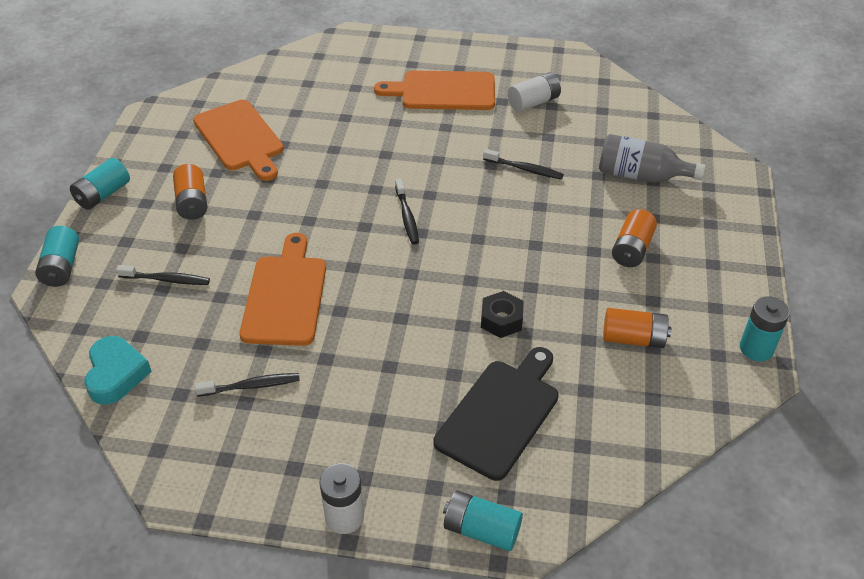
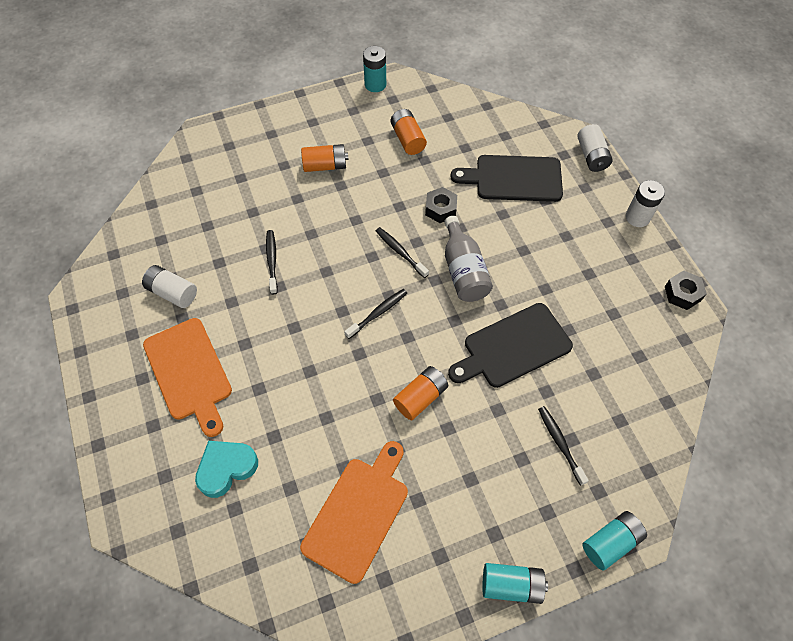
camera: 120 degrees left, 15 degrees up
(116, 374) = (660, 409): turquoise heart -> turquoise heart (226, 468)
(192, 202) = (467, 491): orange battery -> orange battery (420, 397)
(207, 489) = (682, 293): none -> black nut
(251, 386) = (600, 318): black toothbrush -> black toothbrush (400, 252)
(285, 295) = (513, 347): orange cutting board -> black cutting board
(481, 530) = (591, 156): turquoise battery -> white battery
(641, 175) = (238, 186): grey bottle -> grey bottle (463, 271)

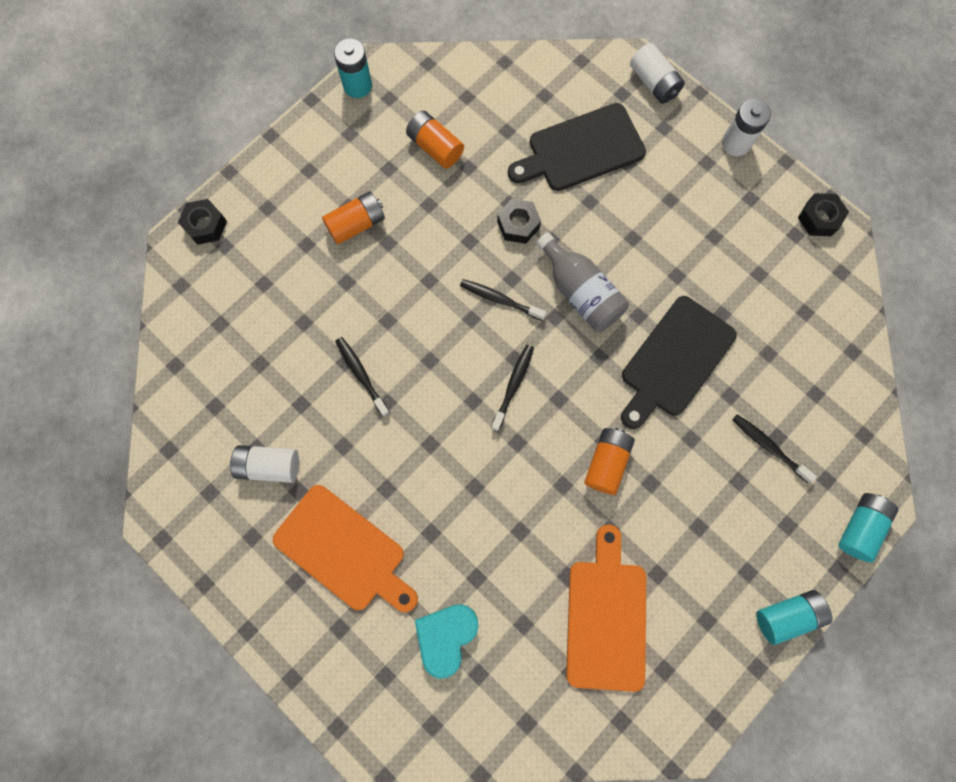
camera: 25 degrees left, 15 degrees up
(224, 129) = (205, 225): none -> black nut

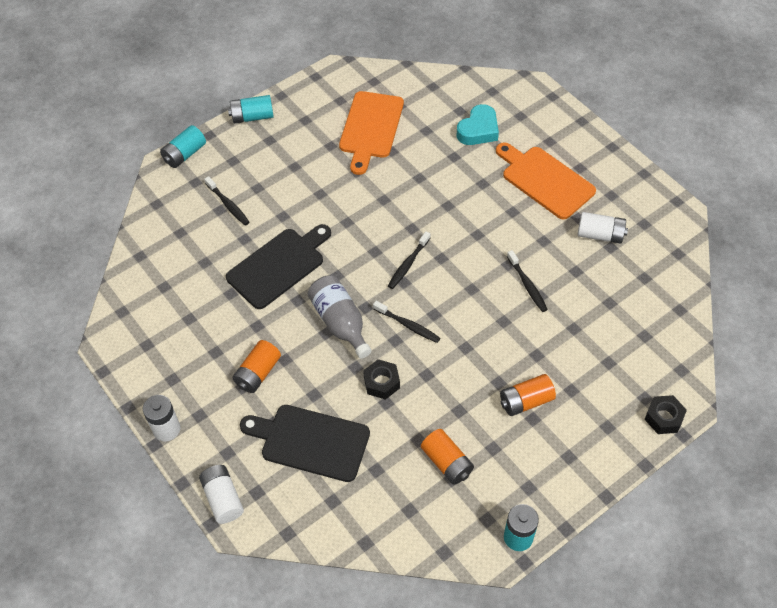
camera: 170 degrees left, 20 degrees down
(581, 150) = (310, 442): black cutting board -> black cutting board turned 150 degrees counterclockwise
(606, 462) = (348, 209): orange battery -> orange battery (258, 373)
(819, 218) = (121, 355): black nut -> none

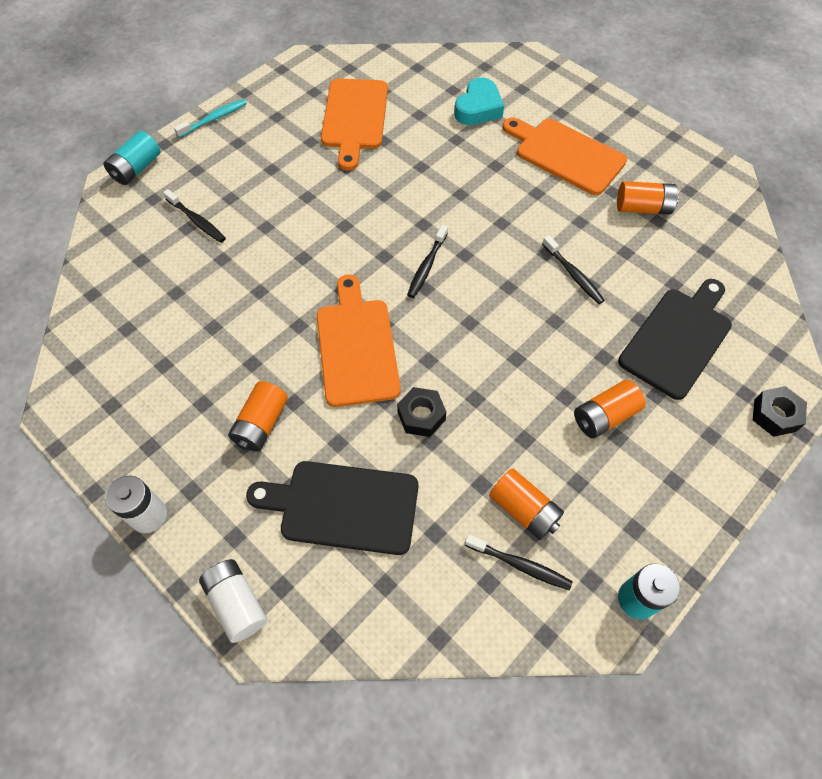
camera: 10 degrees left, 5 degrees up
(252, 117) = (214, 119): turquoise battery -> turquoise toothbrush
(279, 266) = (269, 286): black cutting board -> black cutting board (677, 339)
(340, 322) = (356, 346): grey bottle -> orange cutting board
(407, 325) = (440, 339): black toothbrush -> black toothbrush (519, 564)
(600, 235) = (643, 208): white battery -> orange battery

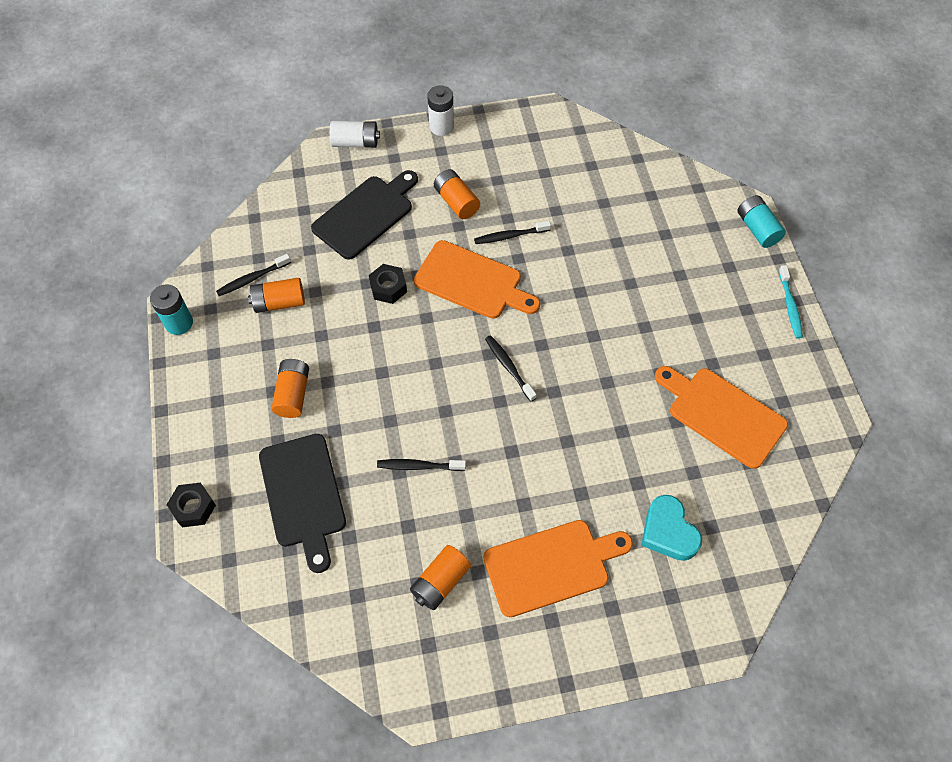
camera: 125 degrees right, 0 degrees up
(197, 220) = (668, 243): black toothbrush -> black toothbrush (510, 236)

